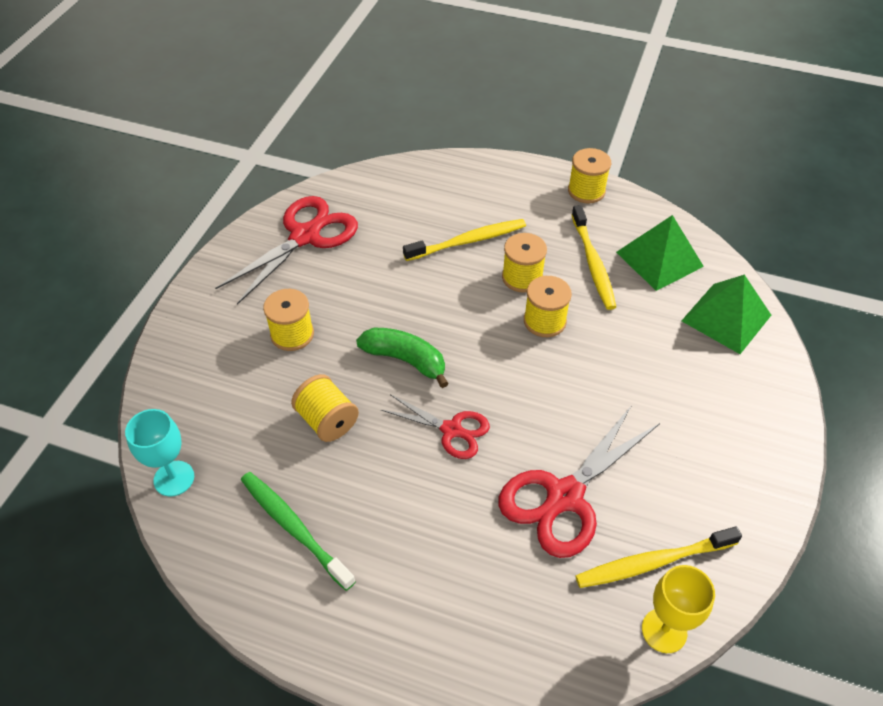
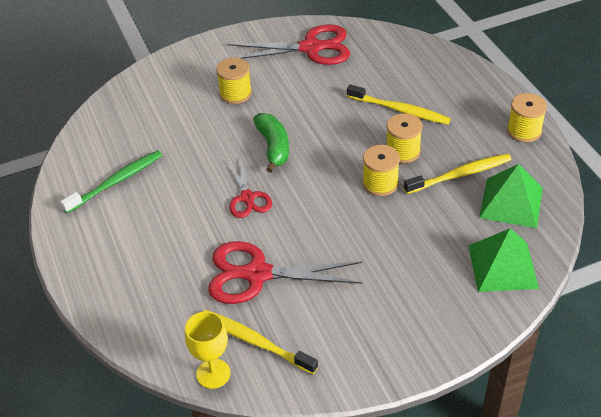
camera: 50 degrees right, 5 degrees down
(174, 478) = (98, 121): turquoise goblet -> none
(293, 527) = (116, 181): green toothbrush -> green toothbrush turned 45 degrees clockwise
(327, 421) = (195, 147): yellow spool -> none
(593, 264) = (460, 174): yellow toothbrush -> yellow toothbrush turned 150 degrees counterclockwise

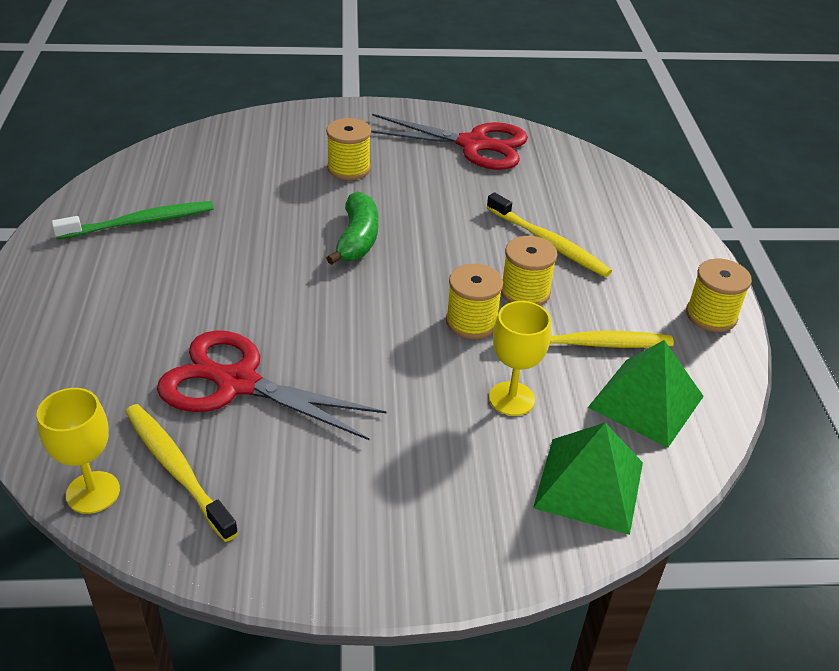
camera: 15 degrees right, 5 degrees down
(247, 197) = (286, 287): red scissors -> none
(431, 227) = (512, 398): none -> yellow goblet

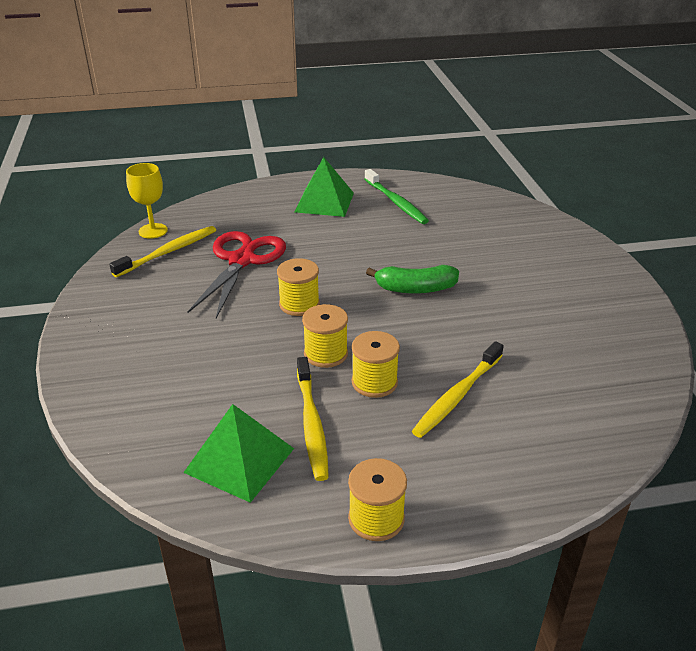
camera: 85 degrees right, 5 degrees down
(349, 168) = (515, 274): yellow spool -> yellow spool (299, 304)
(473, 144) = (606, 340): red scissors -> none
(512, 398) = (237, 379): yellow goblet -> none
(589, 485) = (144, 423): green pyramid -> green pyramid (324, 202)

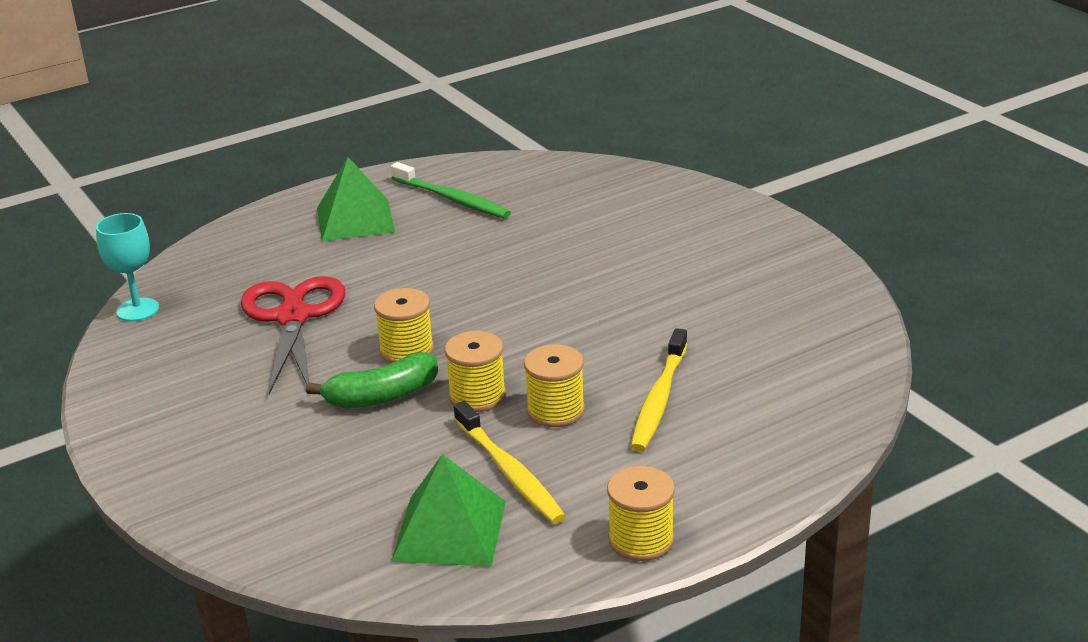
camera: 20 degrees left, 5 degrees down
(153, 231) = (137, 310): yellow goblet -> turquoise goblet
(169, 252) = (182, 330): yellow toothbrush -> none
(415, 289) = (541, 297): green banana -> green banana (382, 396)

